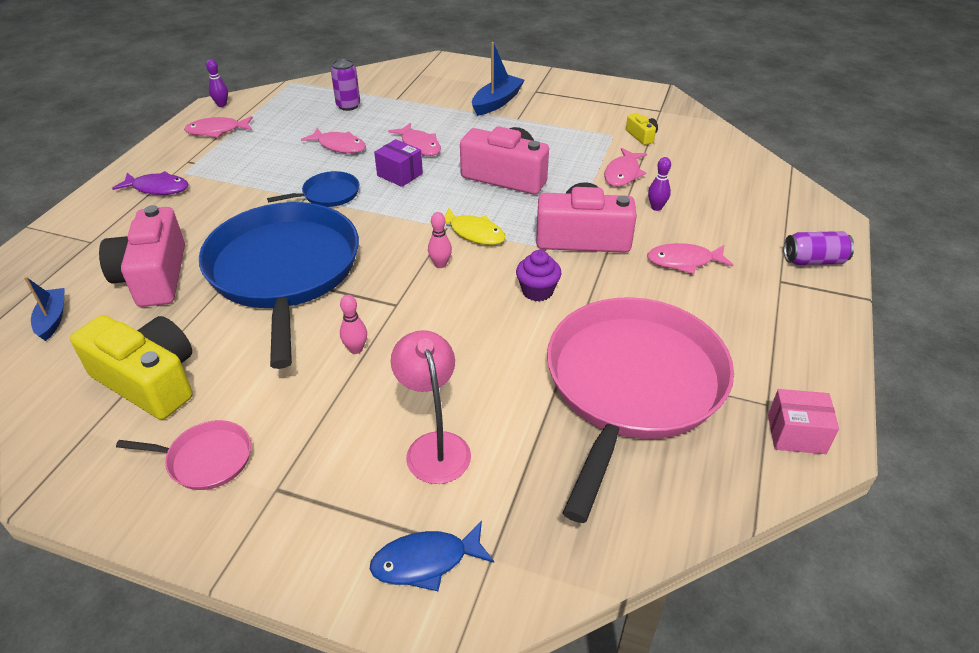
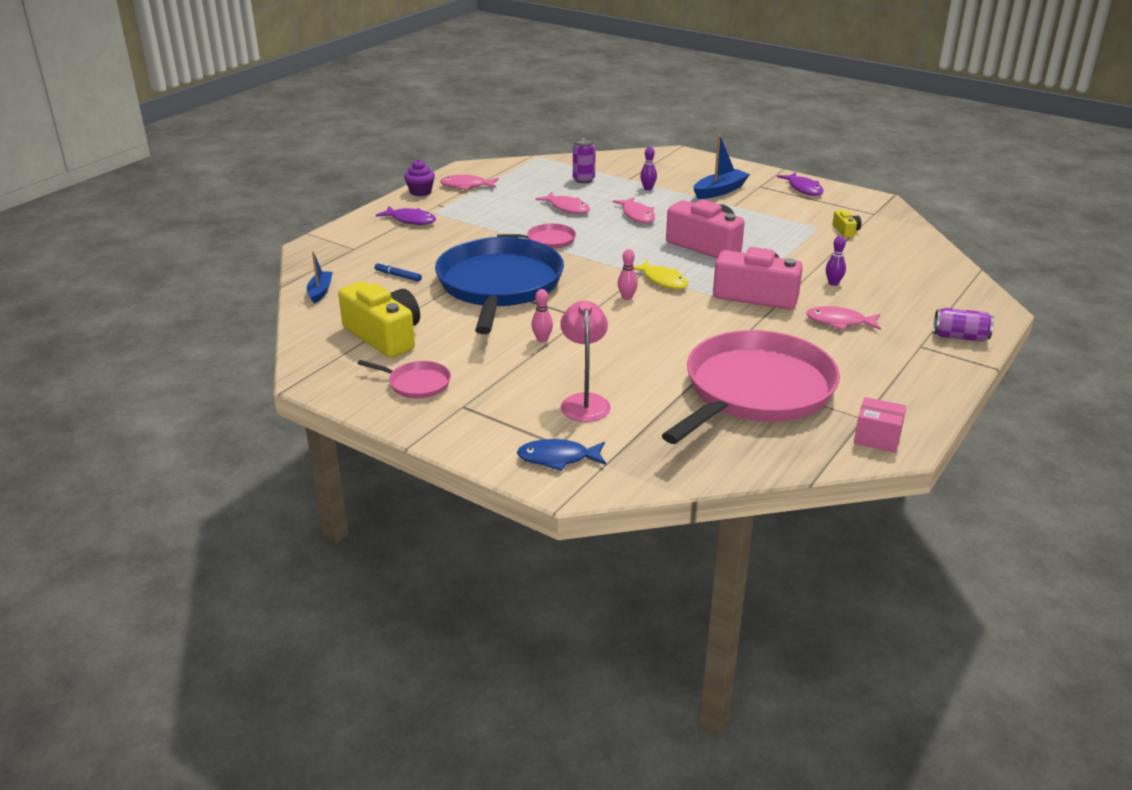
camera: 15 degrees right, 10 degrees down
(154, 276) = (398, 276): pink camera -> blue marker
(222, 105) = (474, 167): purple bowling pin -> purple bowling pin (648, 188)
(328, 194) = (548, 240): blue pan -> pink pan
(400, 174) = (613, 234): purple box -> none
(537, 291) = (701, 324): purple cupcake -> purple cupcake (420, 192)
(580, 89) = (804, 189): none -> purple fish
(623, 174) = (814, 256): pink fish -> none

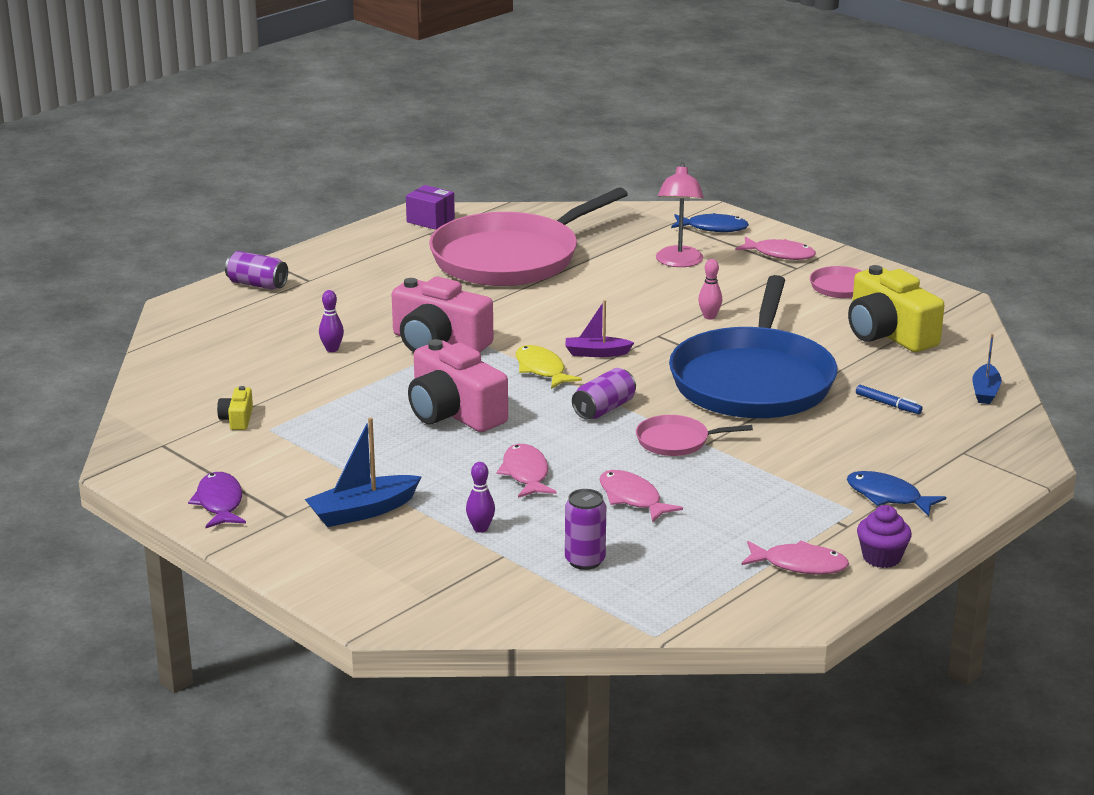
camera: 170 degrees left, 5 degrees down
(411, 220) = (887, 496): purple fish -> blue fish
(604, 256) = (604, 409): none -> purple can
(627, 297) = (596, 353): pink bowling pin -> purple boat
(839, 322) = (370, 308): pink fish -> pink fish (780, 254)
(877, 438) = (430, 220): pink box -> purple box

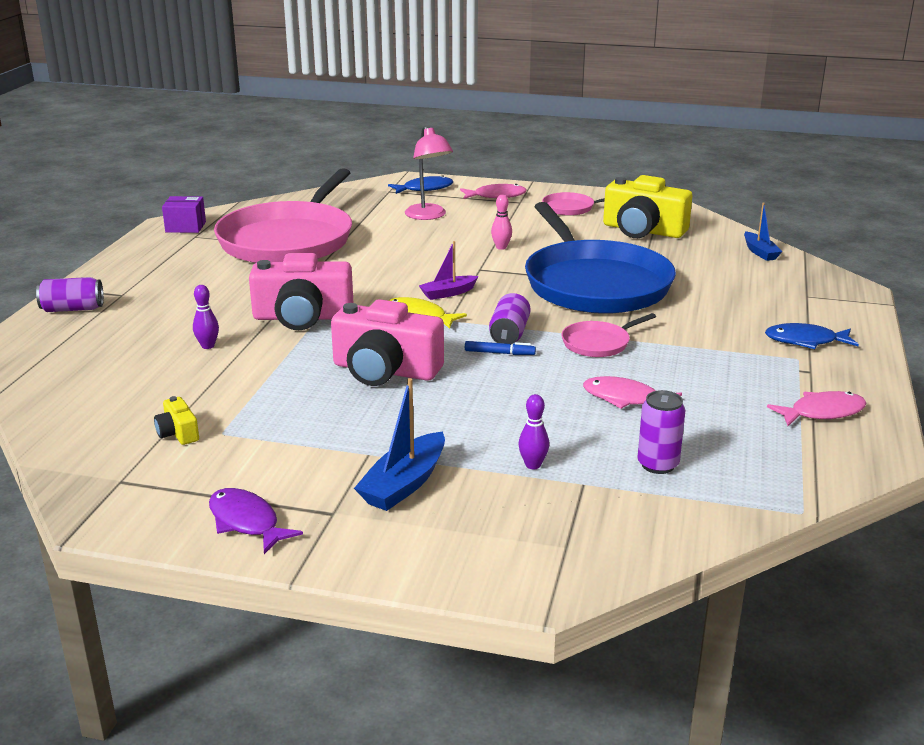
camera: 30 degrees left, 0 degrees up
(525, 473) = (511, 404): pink fish -> none
(881, 557) = (868, 388): purple cupcake -> none
(888, 404) = (711, 276): blue marker -> blue marker (499, 353)

